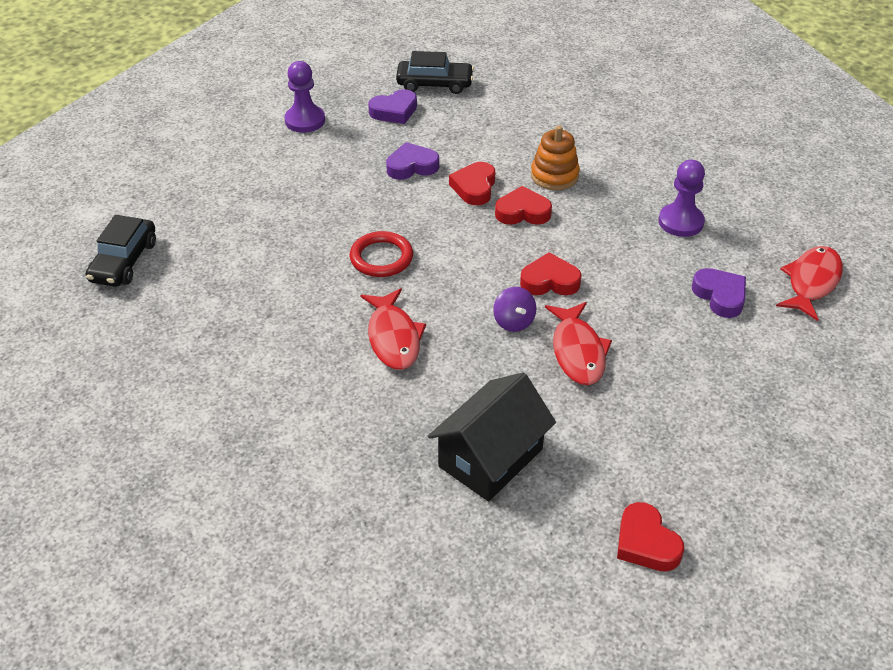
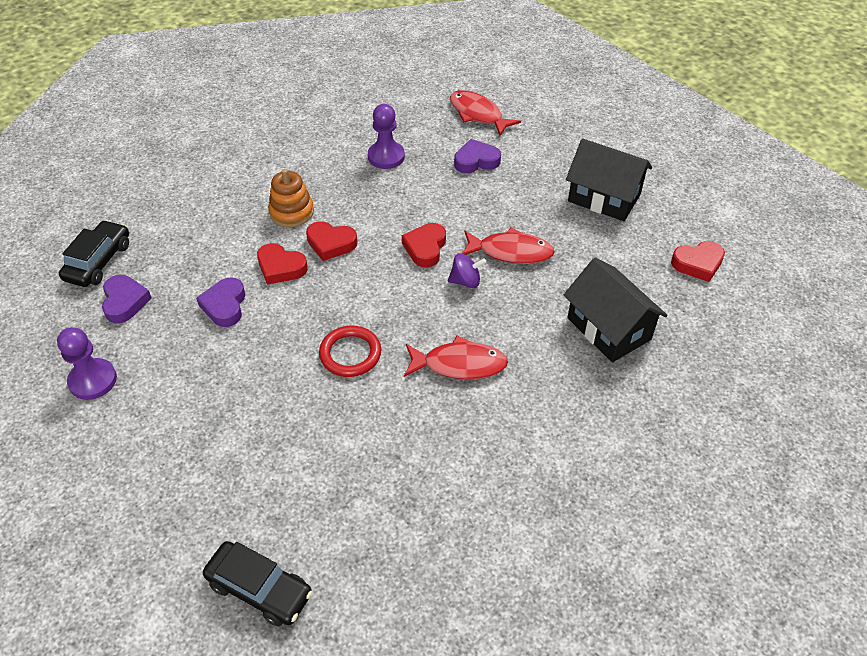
camera: 75 degrees left, 5 degrees up
(522, 212) = (331, 243): red heart -> red heart turned 90 degrees counterclockwise
(723, 427) = (604, 198): none -> black house

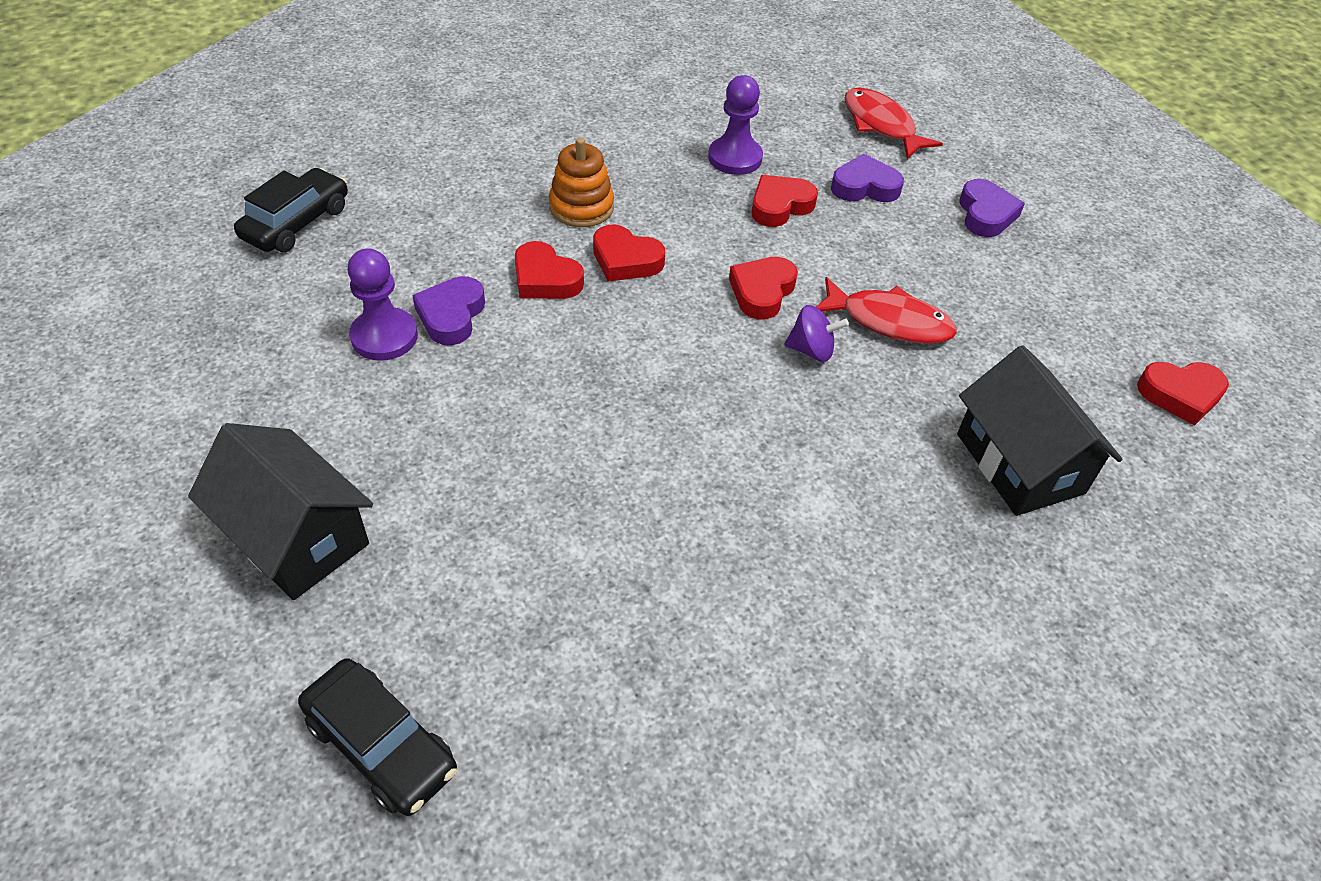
camera: 10 degrees right, 0 degrees up
(93, 380) = (236, 381): purple pawn -> purple pawn (384, 336)
(125, 302) = (314, 283): purple heart -> purple heart (985, 214)
(350, 354) = (613, 420): red ring -> none
(424, 185) = (780, 206): none -> red heart
(459, 364) = (774, 469): red fish -> none
(604, 198) = (1048, 272): black house -> black house (296, 537)

